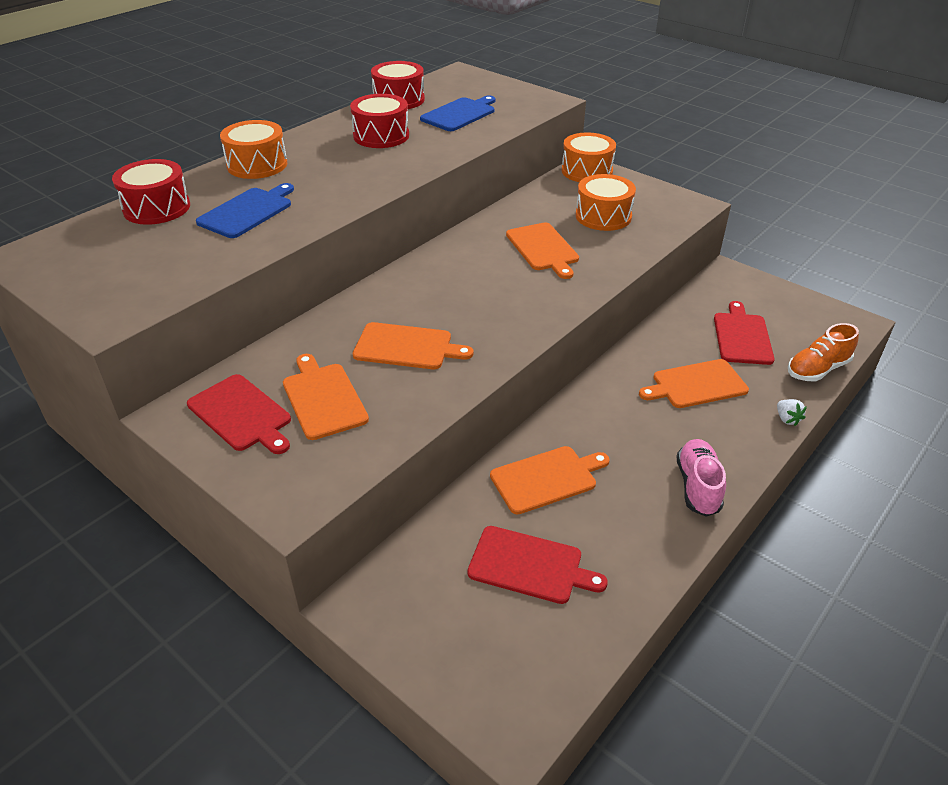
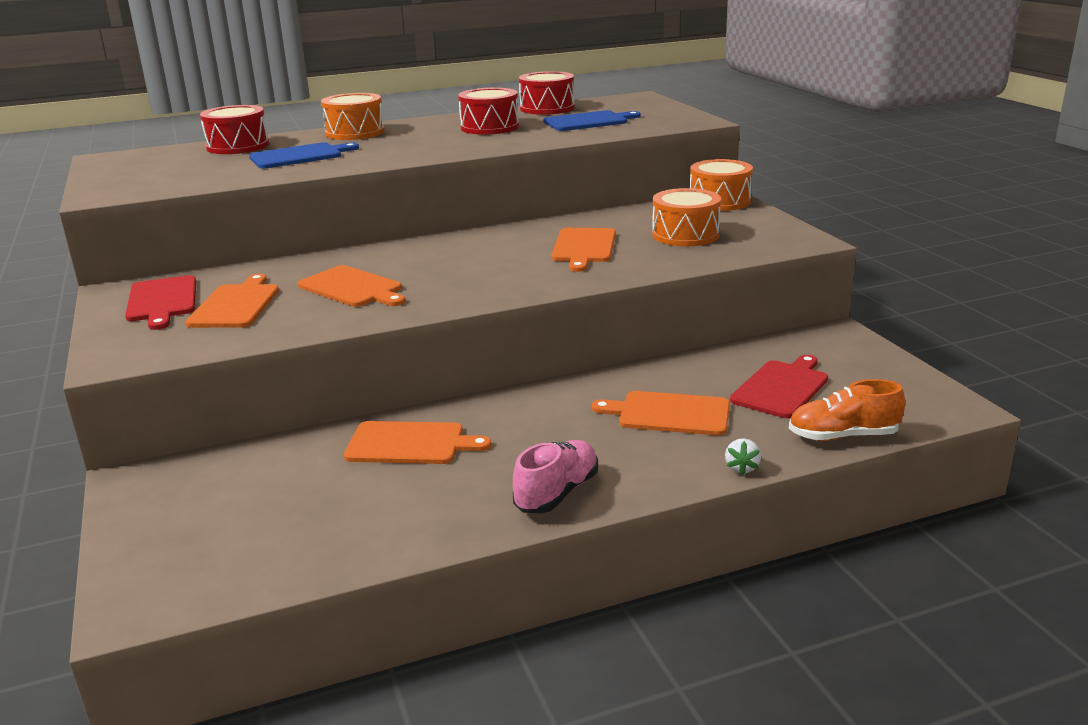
camera: 30 degrees right, 15 degrees down
(530, 565) = (307, 500): red cutting board -> none

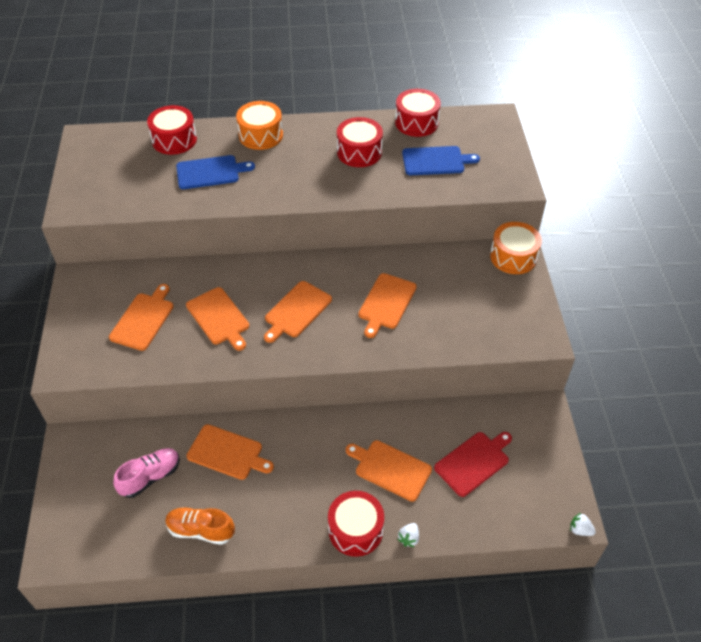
camera: 15 degrees right, 25 degrees up
(162, 301) = (101, 300): red cutting board -> none
(464, 268) = (297, 311): none -> orange cutting board
(557, 493) = (293, 528): pink shoe -> pink shoe (150, 477)
(656, 476) = (355, 530): none -> red drum
(685, 235) = (464, 304): orange drum -> none
(843, 436) = (485, 526): orange shoe -> orange shoe (201, 530)
(973, 415) = (580, 530): none -> white strawberry

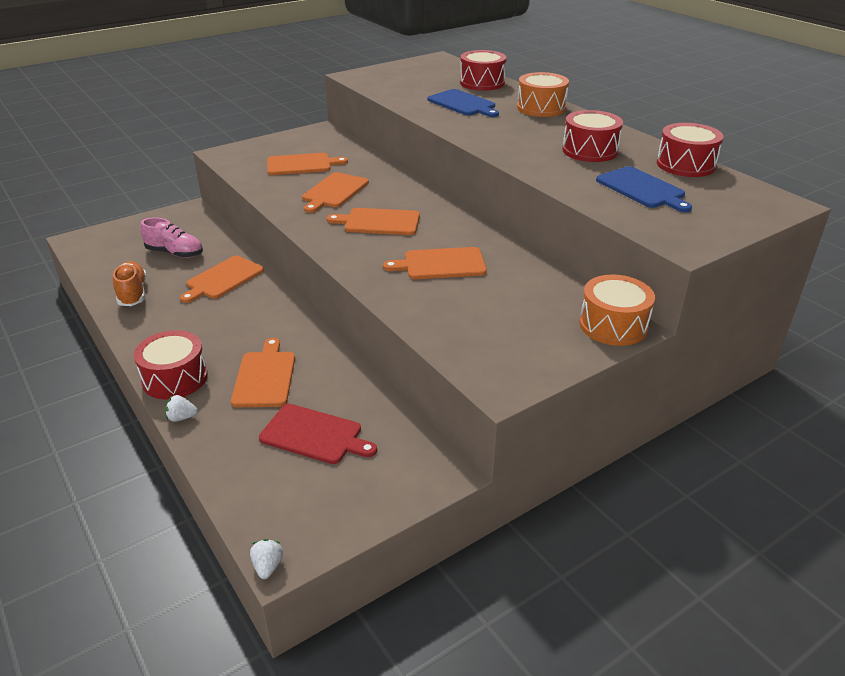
camera: 60 degrees right, 15 degrees down
(227, 453) = (223, 279): orange cutting board -> orange cutting board turned 45 degrees clockwise

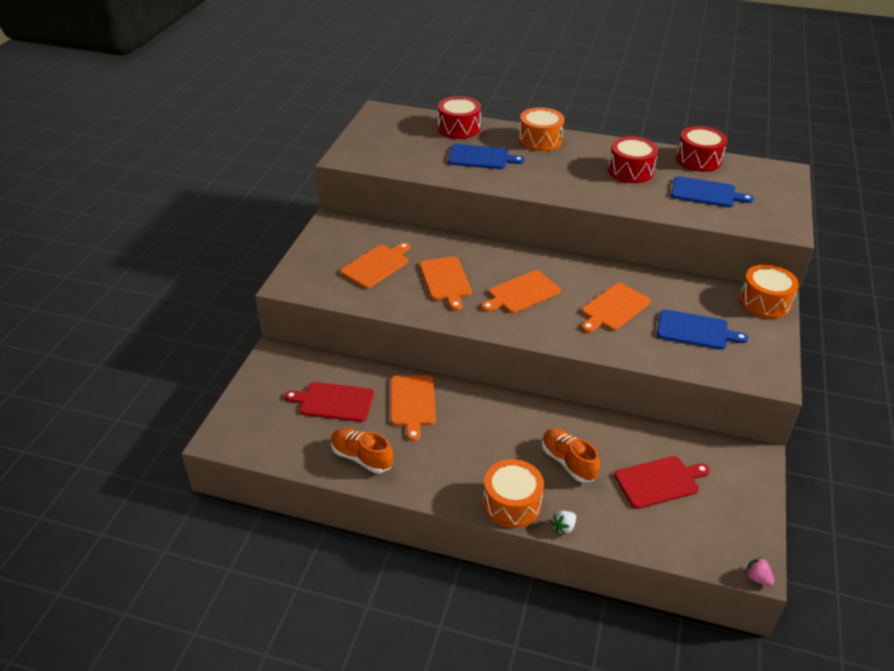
camera: 40 degrees left, 5 degrees up
(175, 253) = (334, 402): pink shoe -> red cutting board
(175, 378) = (511, 503): red drum -> orange drum
(264, 377) = (568, 462): orange cutting board -> orange shoe
(268, 566) = (757, 578): white strawberry -> pink strawberry
(491, 313) = (695, 330): none -> blue cutting board

